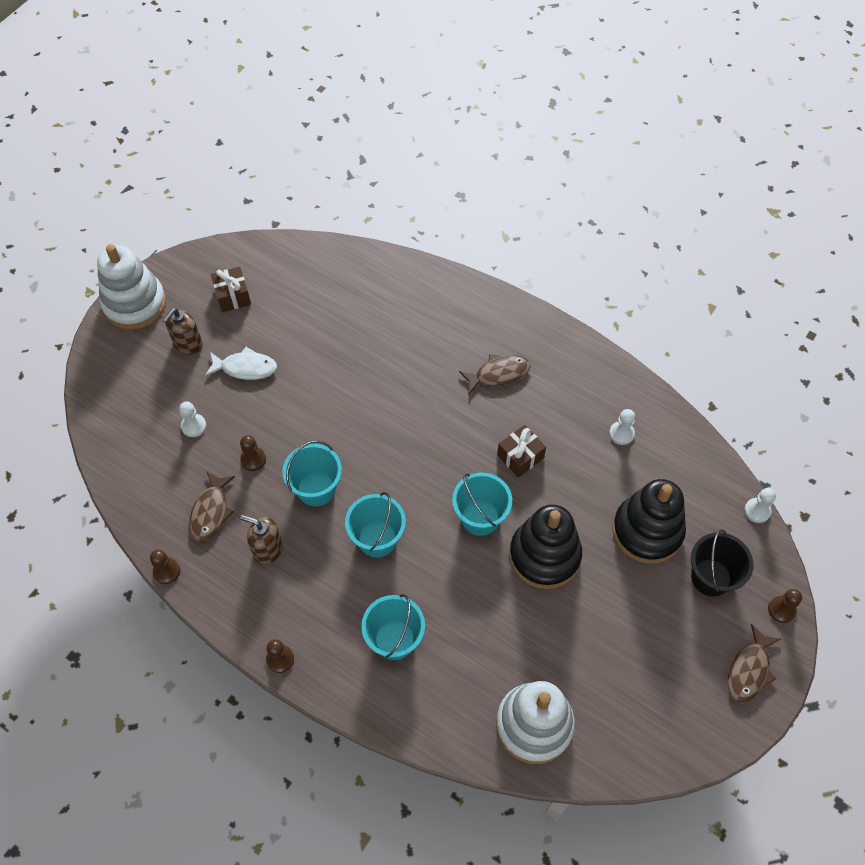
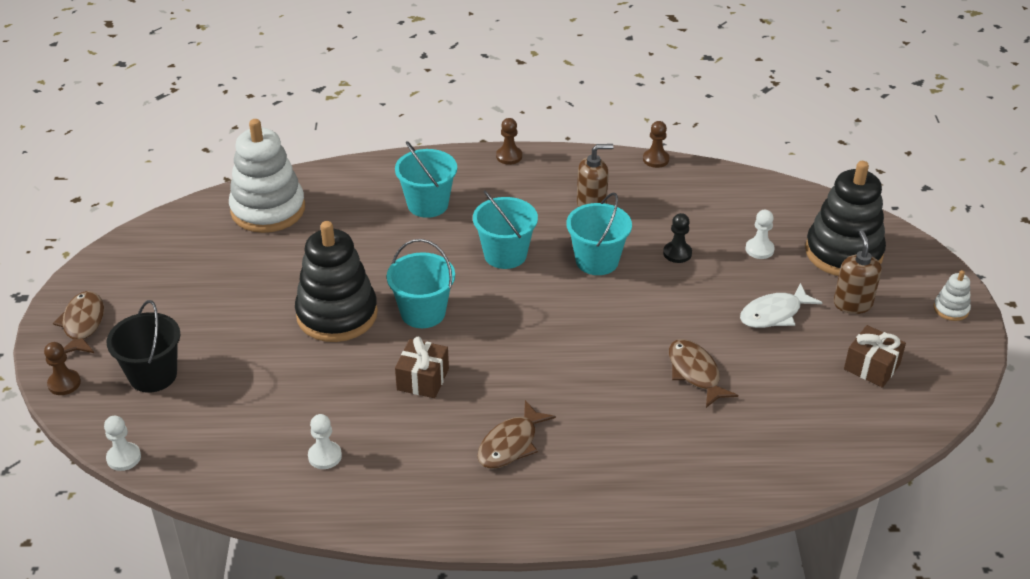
camera: 145 degrees right, 20 degrees down
(134, 304) = (951, 309): white stacking toy -> white stacking toy, size x0.43
(211, 512) = (668, 205): brown fish -> brown fish (695, 373)
(253, 459) = (677, 253): brown pawn -> black pawn
(647, 531) = (242, 381): black stacking toy -> black stacking toy (843, 253)

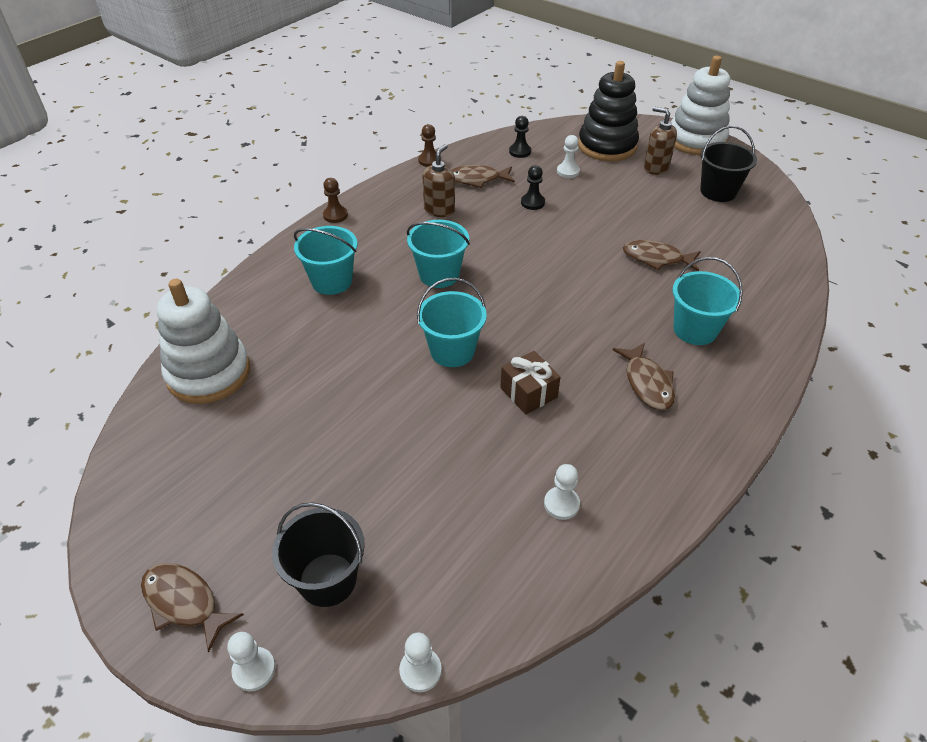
camera: 50 degrees left, 5 degrees up
(64, 383) = (254, 669): brown pawn -> white pawn
(337, 314) = (396, 402): black stacking toy -> none
(597, 261) = (498, 238): turquoise bucket -> turquoise bucket (695, 330)
(666, 202) = (477, 179): none -> brown fish
(749, 203) = (520, 151): none -> black pawn
(774, 314) = (633, 199): white fish -> none
(871, 367) = (718, 191): brown gift -> black bucket
(951, 309) = (696, 140): white stacking toy -> white stacking toy, size x2.31

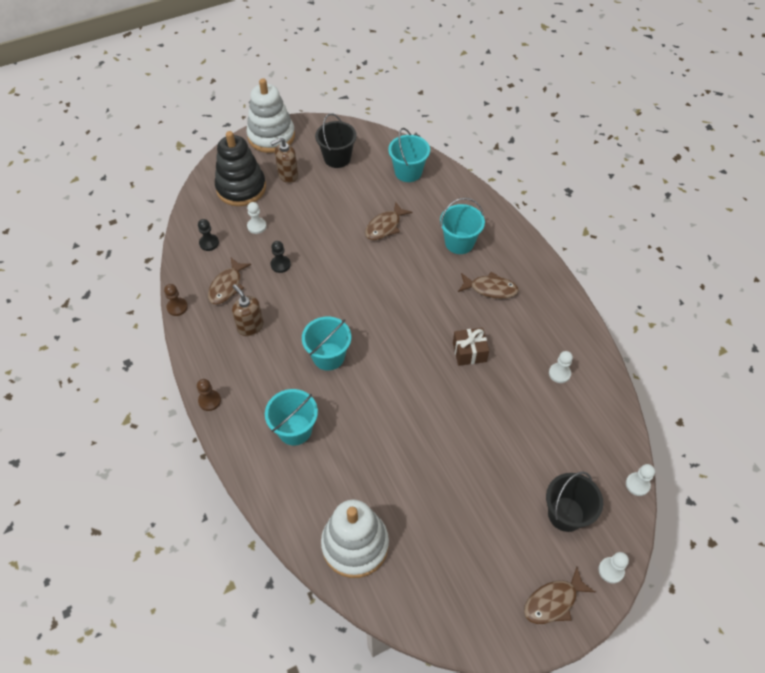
camera: 65 degrees left, 10 degrees up
(452, 351) = (411, 379): turquoise bucket -> turquoise bucket (408, 172)

